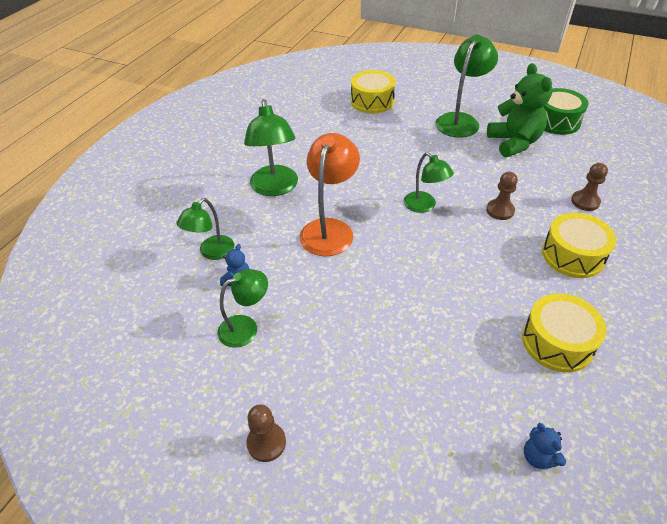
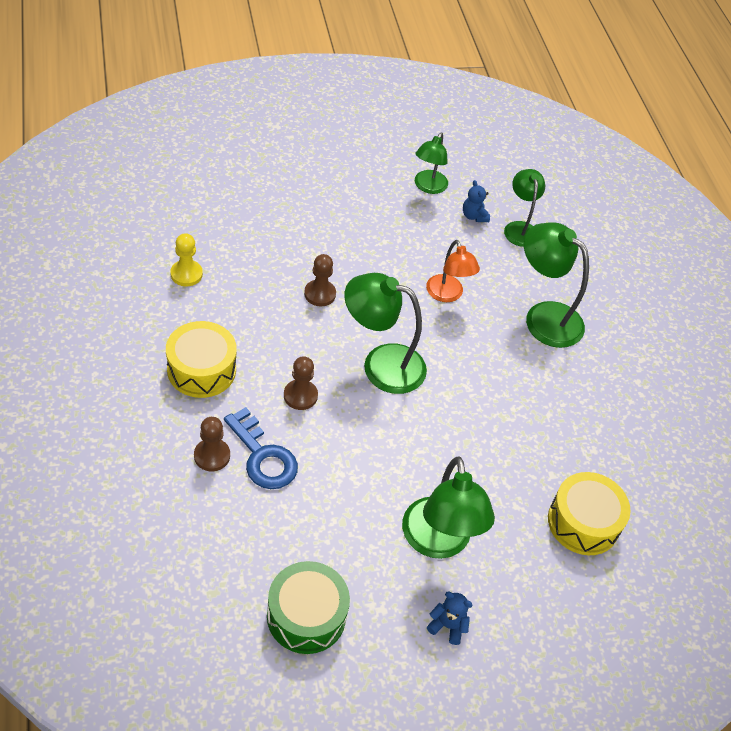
camera: 135 degrees right, 5 degrees up
(266, 443) = (346, 134): brown pawn -> brown pawn (320, 294)
(330, 229) = (447, 295): orange lamp -> orange lamp, size x0.63
(424, 206) = (381, 364): green lamp -> green lamp, size x1.58
(514, 143) = (342, 527): green teddy bear -> none
(538, 457) = (172, 192): blue teddy bear -> blue teddy bear (447, 626)
(547, 189) = (263, 456): none -> blue key
(557, 342) = (186, 274): yellow drum -> yellow pawn

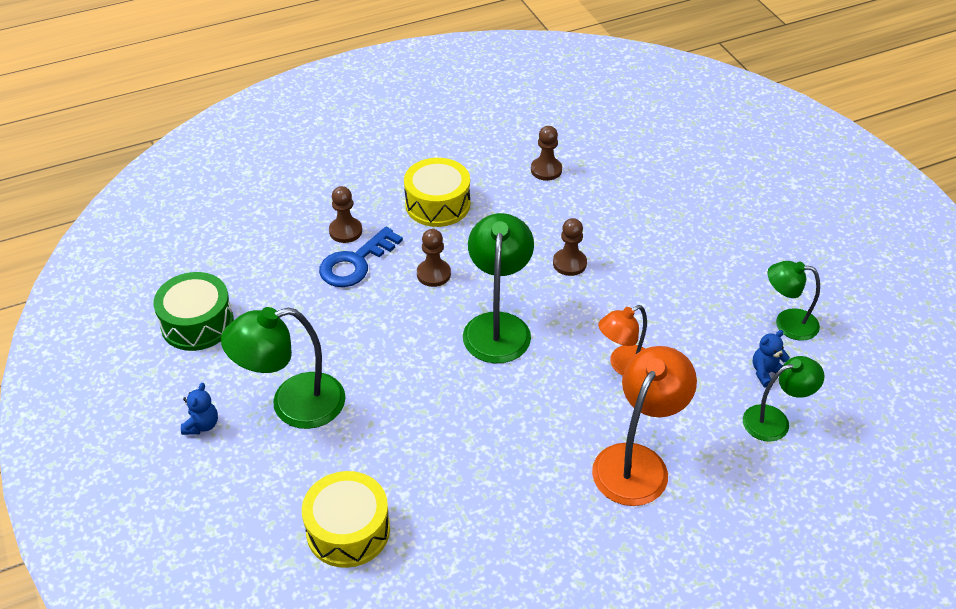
camera: 85 degrees right, 5 degrees down
(186, 274) = (546, 170): yellow pawn -> brown pawn
(544, 317) = (637, 462): green lamp -> orange lamp

